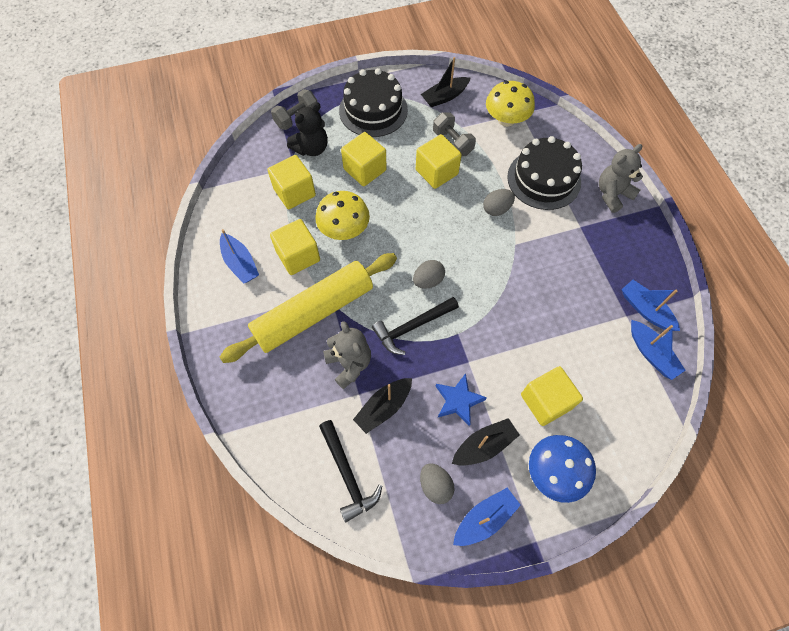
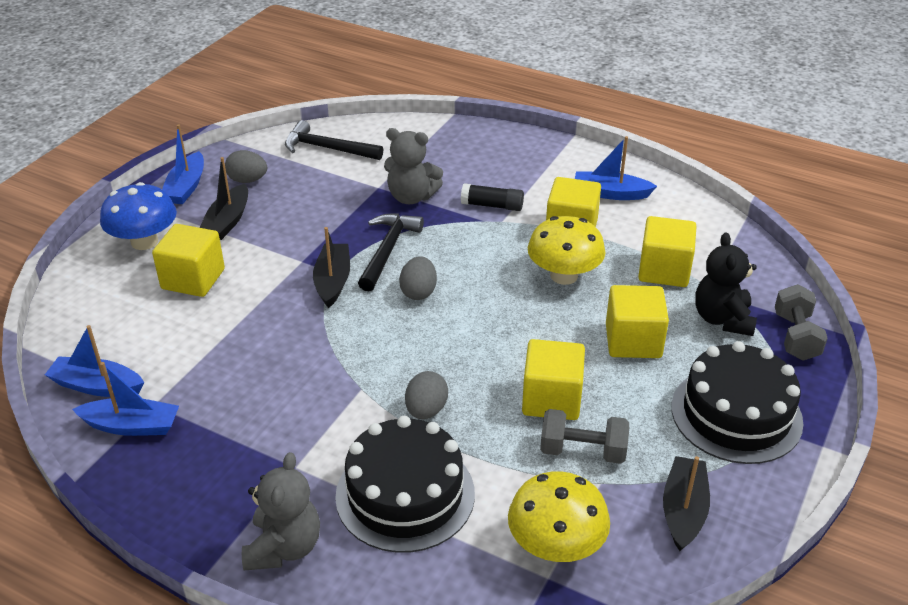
camera: 135 degrees right, 25 degrees down
(314, 312) = (492, 205): yellow rolling pin -> black glue stick
(384, 407) = (345, 192): black boat -> black boat (333, 281)
(458, 401) = (282, 232): blue star -> none

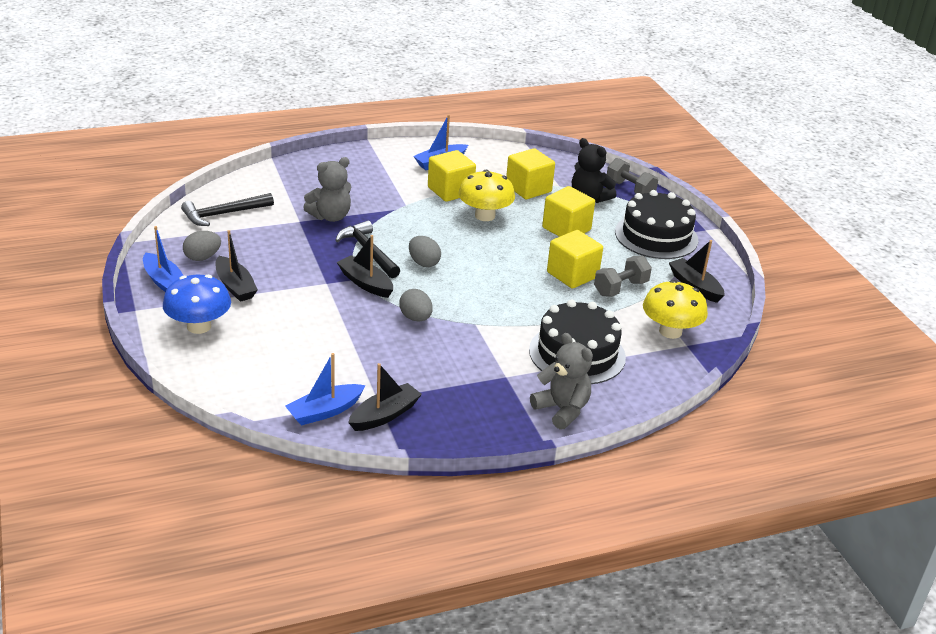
camera: 50 degrees left, 5 degrees down
(132, 426) = (385, 415): blue boat -> black boat
(193, 279) = (275, 328): yellow cube -> none
(426, 410) = (524, 314): grey egg -> grey egg (415, 318)
(492, 205) = (386, 199): black glue stick -> none

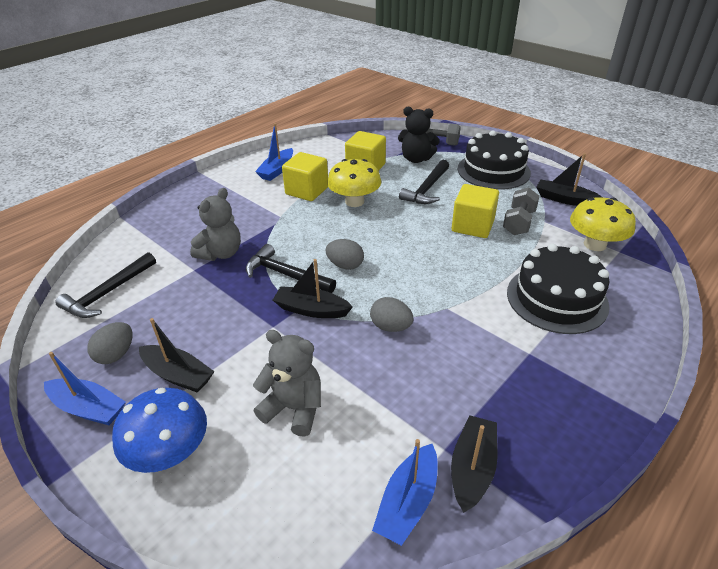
camera: 25 degrees left, 5 degrees up
(562, 410) = (612, 366): grey teddy bear -> grey teddy bear (294, 408)
(566, 229) = (426, 189): yellow cube -> black hammer

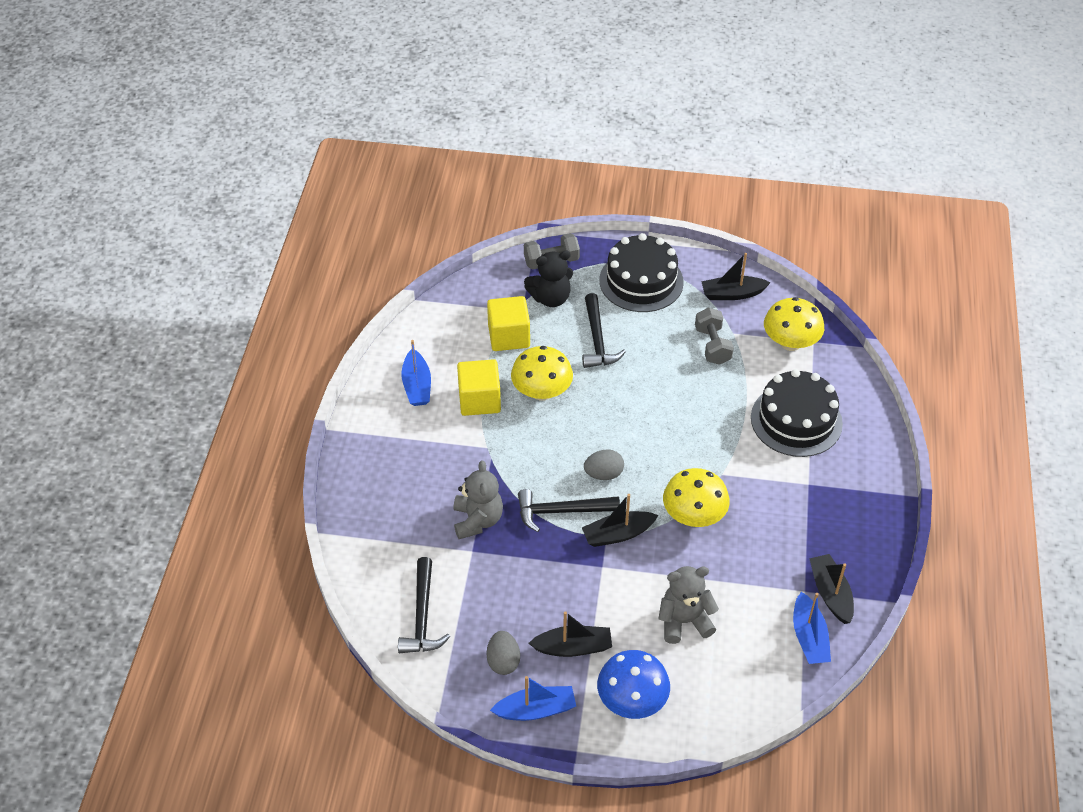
camera: 35 degrees left, 10 degrees up
(391, 327) = (693, 516): grey egg -> yellow mushroom
(472, 226) = (676, 370): yellow cube -> none

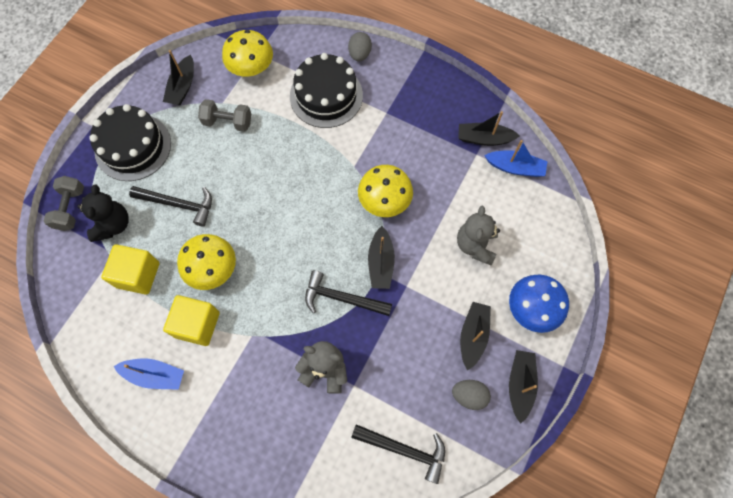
camera: 70 degrees left, 20 degrees up
(536, 710) = (520, 384): blue boat -> black boat
(561, 511) = (342, 298): black hammer -> black hammer turned 90 degrees clockwise
(603, 474) = (319, 251): grey egg -> grey egg (359, 54)

